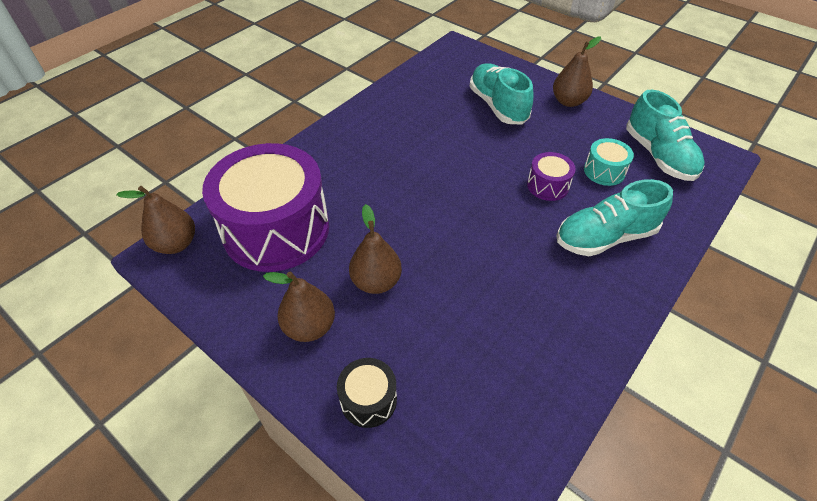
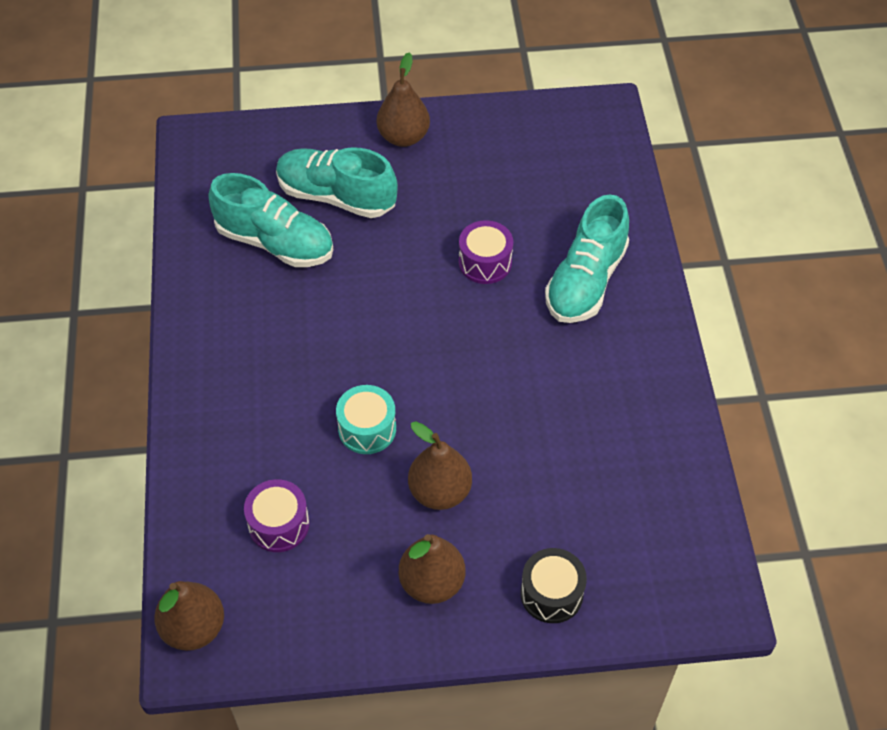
camera: 45 degrees left, 5 degrees up
(276, 229) = (279, 524): purple drum -> purple drum, size x0.42
(604, 171) = (519, 205): turquoise drum -> turquoise drum (367, 429)
(658, 155) = (550, 148): turquoise shoe -> turquoise shoe (275, 242)

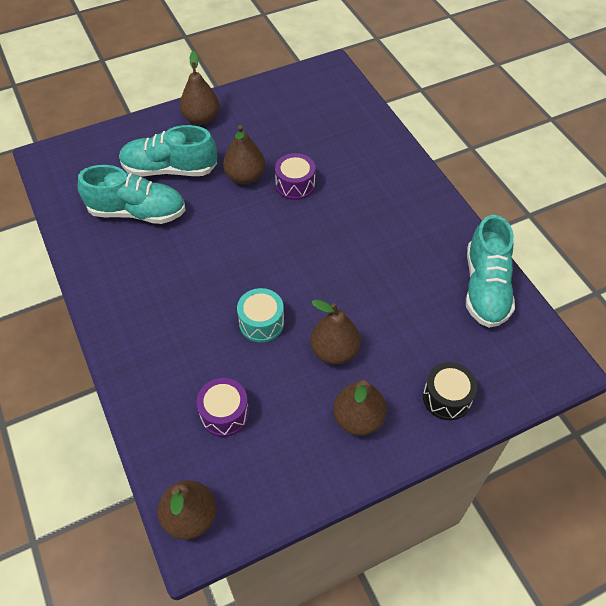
camera: 20 degrees left, 0 degrees up
(426, 233) = (245, 177): none -> brown pear
(586, 281) = (369, 179): turquoise shoe -> turquoise shoe (485, 287)

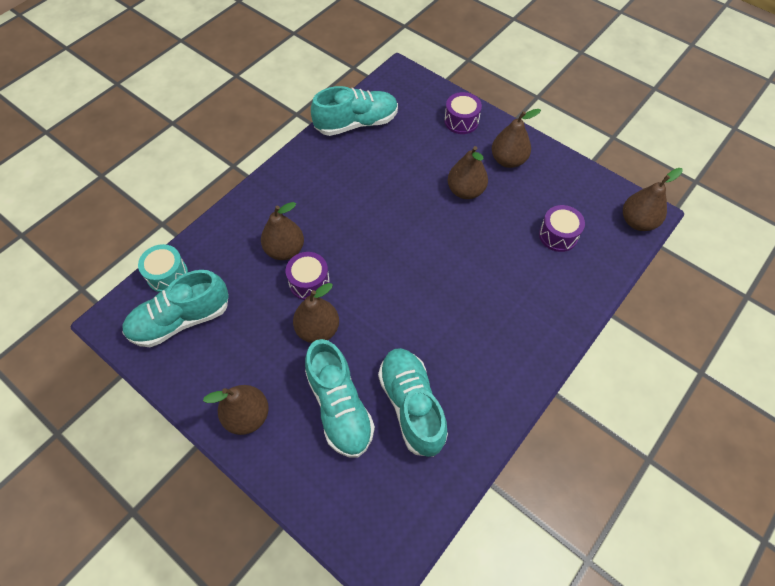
camera: 115 degrees left, 5 degrees up
(261, 323) = (470, 245): turquoise drum -> turquoise drum (167, 275)
(307, 102) = (181, 320): none -> turquoise shoe
(340, 179) = (285, 250): none -> brown pear
(446, 398) = (461, 121): black drum -> purple drum

